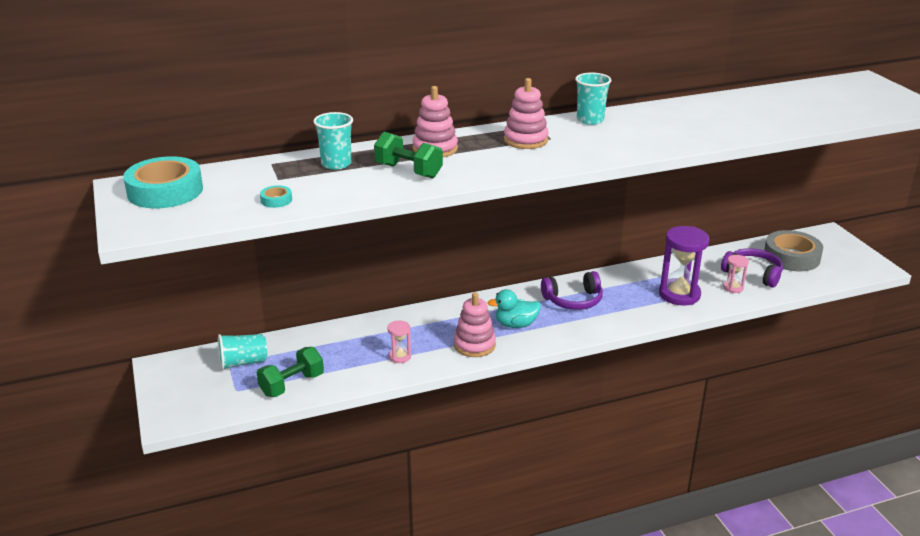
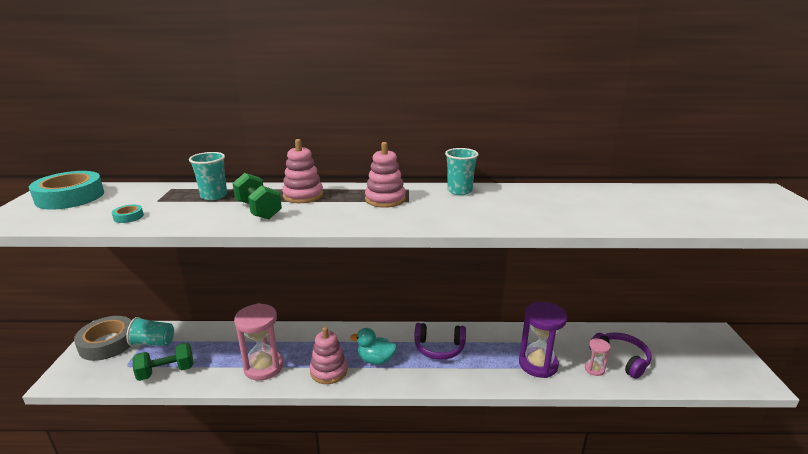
camera: 20 degrees right, 5 degrees down
(400, 357) = (263, 367): pink hourglass -> pink hourglass, size x2.03
(791, 257) = (668, 350): grey tape -> grey tape (108, 343)

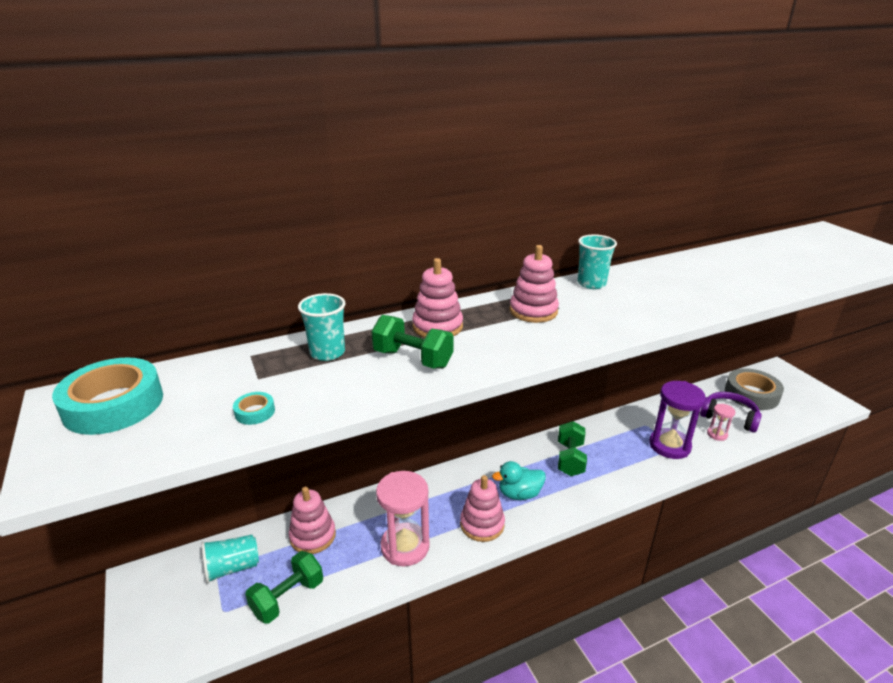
camera: 25 degrees left, 5 degrees up
(108, 343) = (164, 592): grey tape -> grey tape (751, 394)
(214, 340) = (313, 536): none -> pink stacking toy
(439, 348) = (570, 459): purple headphones -> green dumbbell

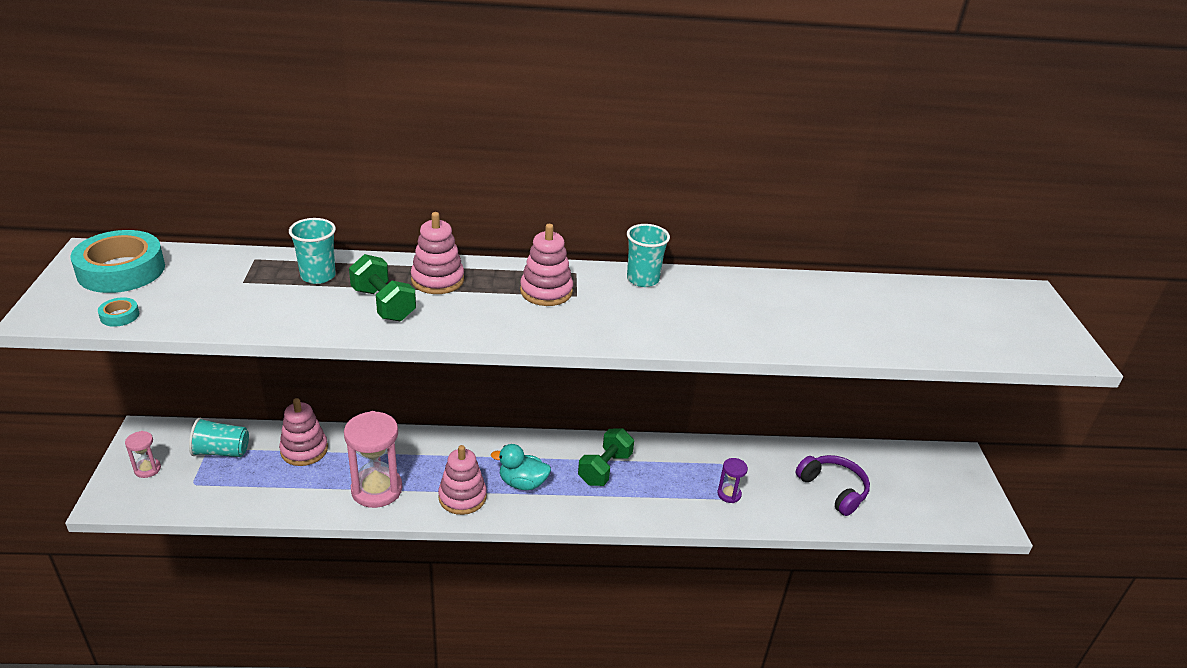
camera: 20 degrees right, 5 degrees up
(255, 412) = (215, 310): turquoise tape -> turquoise tape (119, 316)
(288, 598) = (249, 493): green dumbbell -> none
(669, 446) = (729, 494): purple hourglass -> purple hourglass, size x0.49
(717, 434) = (798, 502): pink hourglass -> pink hourglass (147, 469)
(751, 394) = (890, 474): grey tape -> none

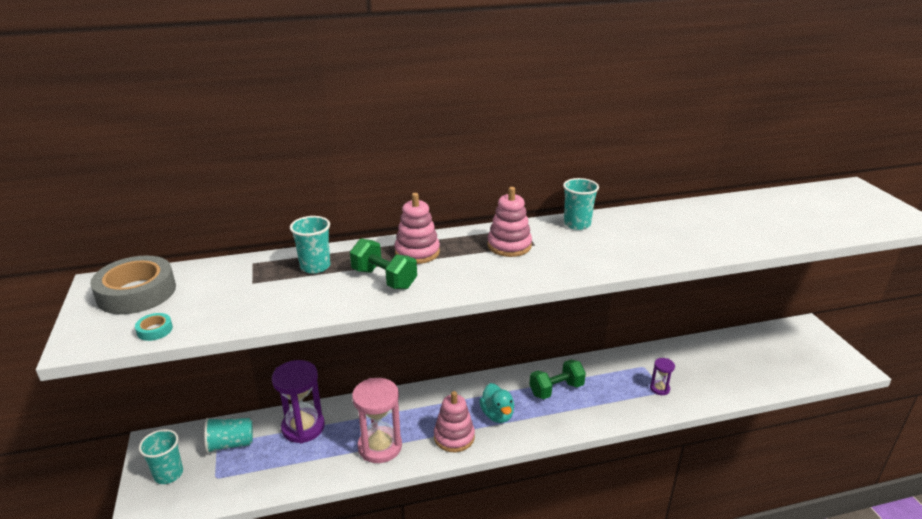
camera: 10 degrees left, 5 degrees down
(121, 270) = (136, 292): turquoise tape -> grey tape
(147, 469) = (168, 474): pink hourglass -> turquoise cup
(304, 450) = (303, 427): pink stacking toy -> purple hourglass
(522, 483) = (497, 415): turquoise duck -> turquoise duck turned 105 degrees counterclockwise
(605, 469) = (556, 389): green dumbbell -> green dumbbell turned 45 degrees clockwise
(833, 489) = (733, 368): purple headphones -> none

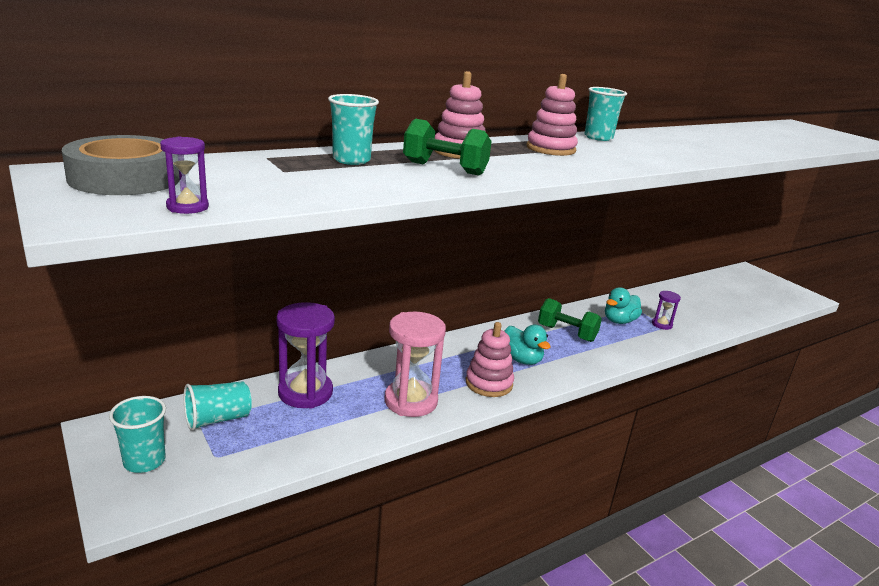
camera: 20 degrees left, 5 degrees down
(155, 330) = (187, 207): turquoise tape -> purple hourglass
(556, 389) = (566, 333): green dumbbell -> green dumbbell turned 75 degrees clockwise
(617, 380) = (619, 321): none -> turquoise duck

